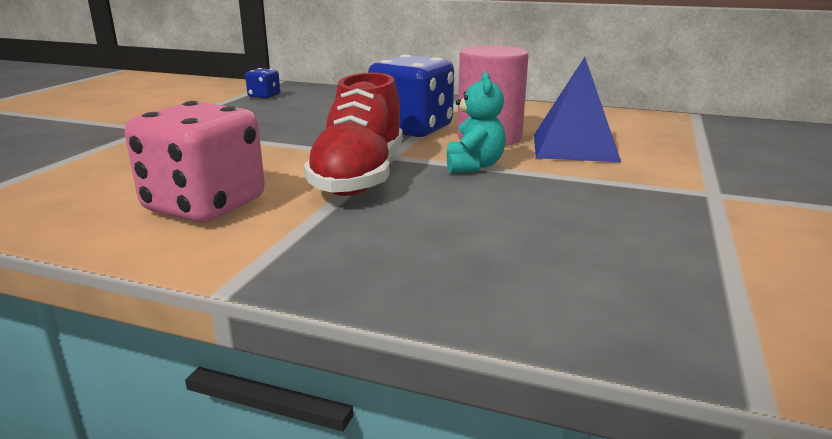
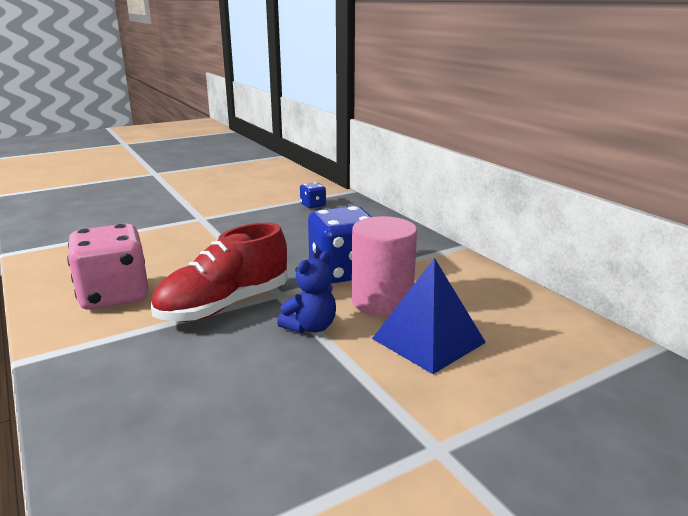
camera: 40 degrees right, 0 degrees up
(473, 166) = (310, 327): turquoise teddy bear -> blue teddy bear

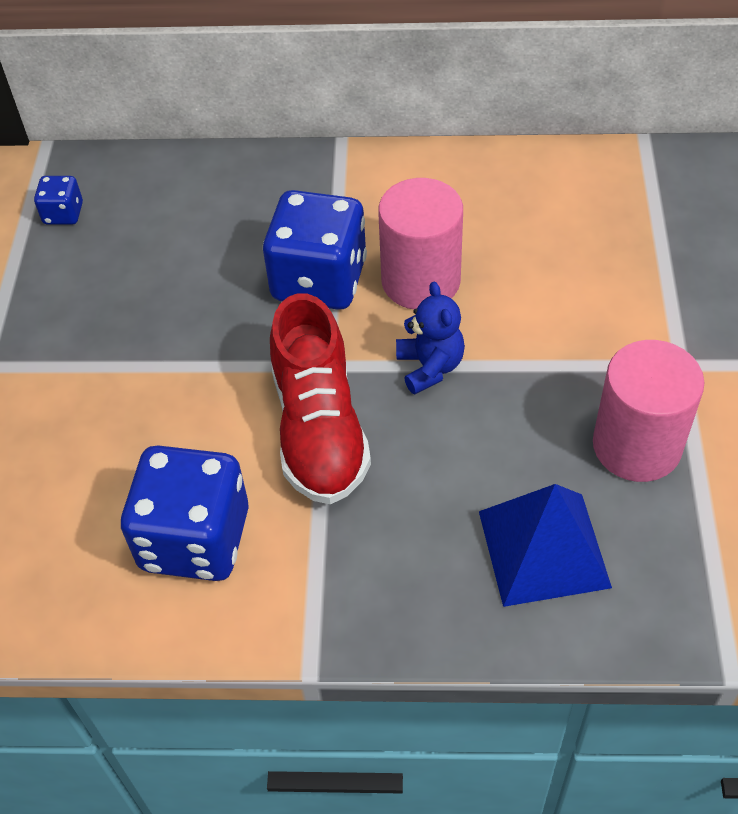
camera: 55 degrees left, 30 degrees up
(114, 295) = (195, 539): pink dice -> blue dice
(317, 450) = (636, 445): none -> pink cylinder
(428, 340) = (524, 284): blue pyramid -> blue pyramid (543, 548)

